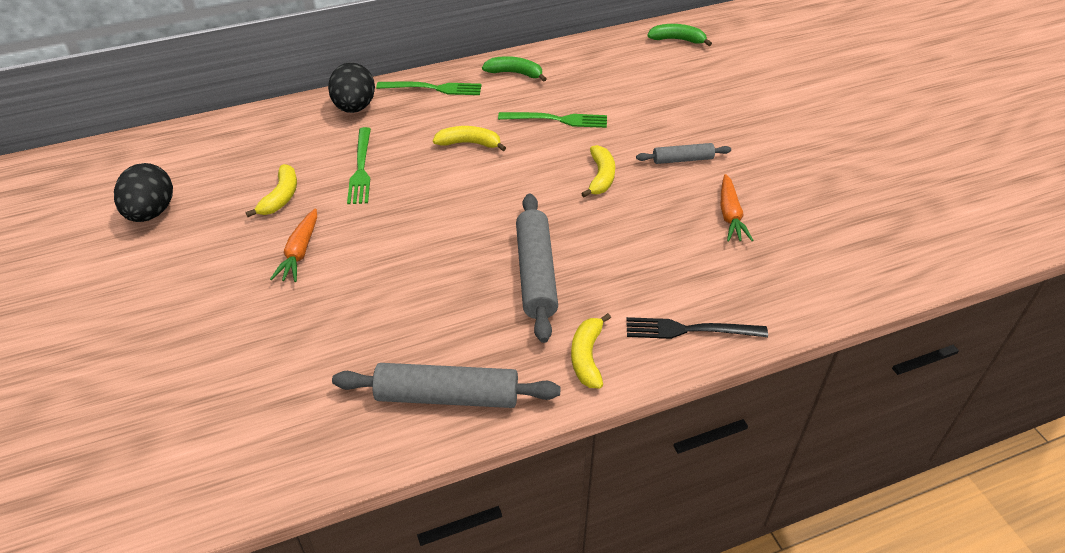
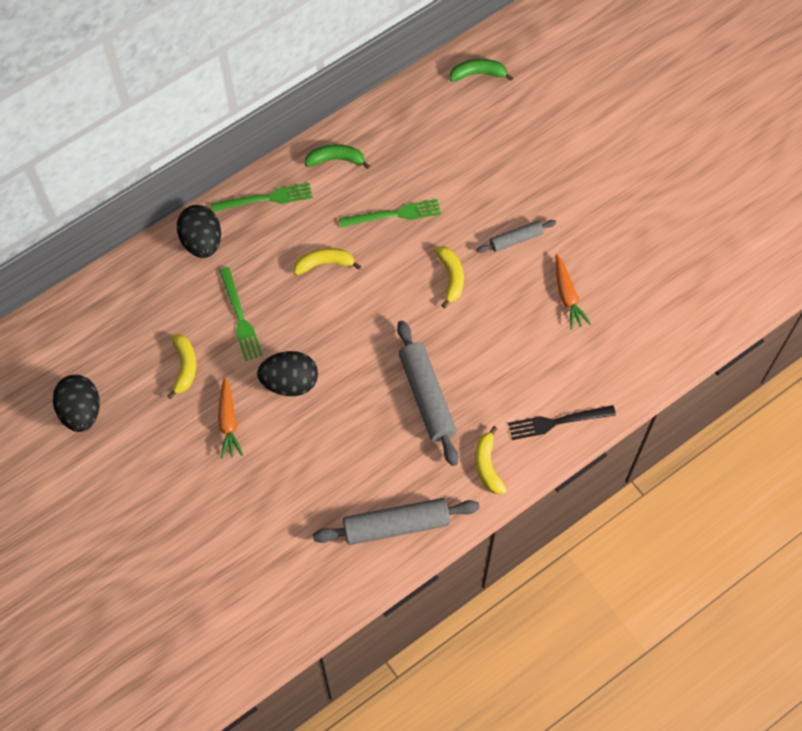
camera: 15 degrees left, 20 degrees up
(385, 231) = (290, 382): none -> black egg

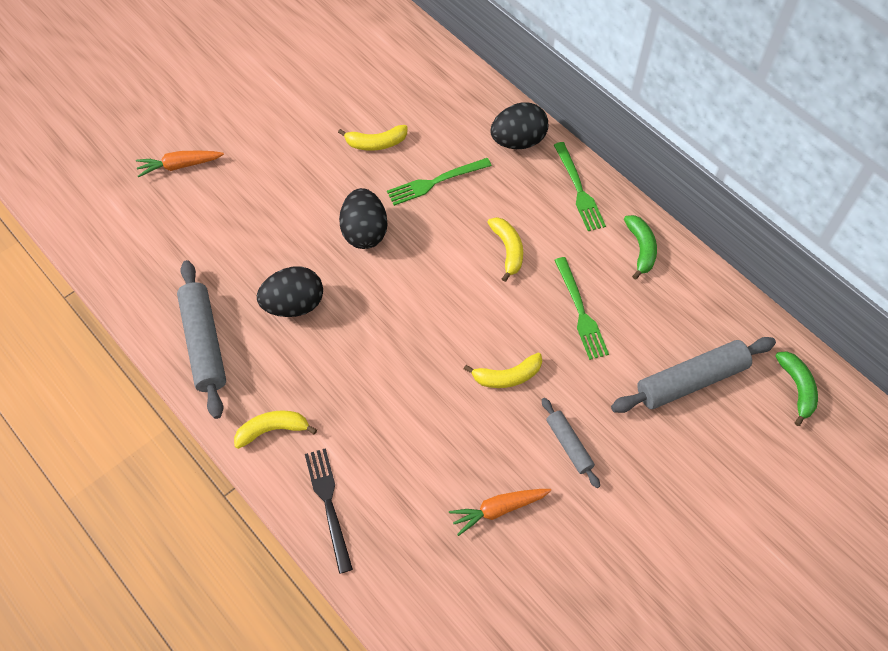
camera: 85 degrees right, 5 degrees down
(81, 411) = (325, 71): black egg -> black egg (294, 305)
(228, 422) = (318, 185): orange carrot -> orange carrot (179, 166)
(427, 397) = (354, 362): grey rolling pin -> grey rolling pin (691, 381)

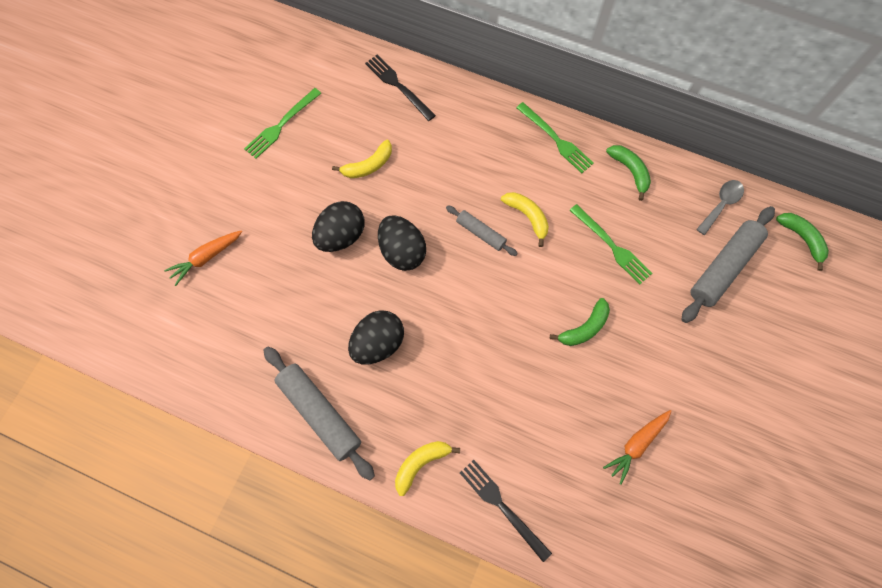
camera: 25 degrees left, 10 degrees up
(435, 182) = (437, 181): green fork -> green fork (281, 125)
(446, 83) = (398, 86): none -> black fork
(507, 376) = (584, 328): yellow banana -> green banana
(518, 141) = (485, 116): black egg -> black egg (341, 236)
(569, 445) = (661, 364): grey rolling pin -> grey rolling pin (480, 233)
(723, 319) = (721, 204): none -> grey spoon

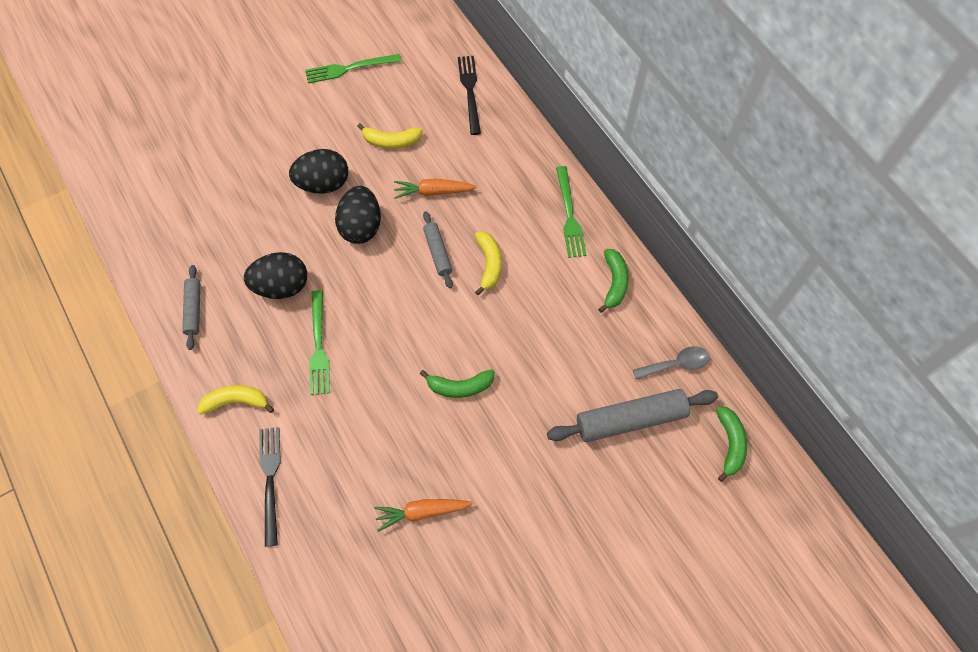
camera: 35 degrees right, 5 degrees down
(206, 258) = (209, 137): orange carrot -> orange carrot (433, 192)
(320, 413) = (194, 309): grey rolling pin -> grey rolling pin, size x0.56
(611, 246) = (542, 335): green fork -> green fork (318, 346)

